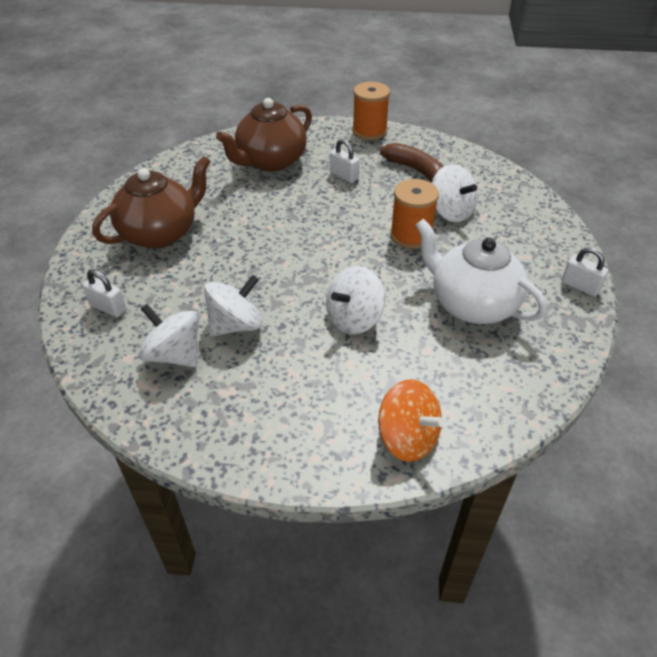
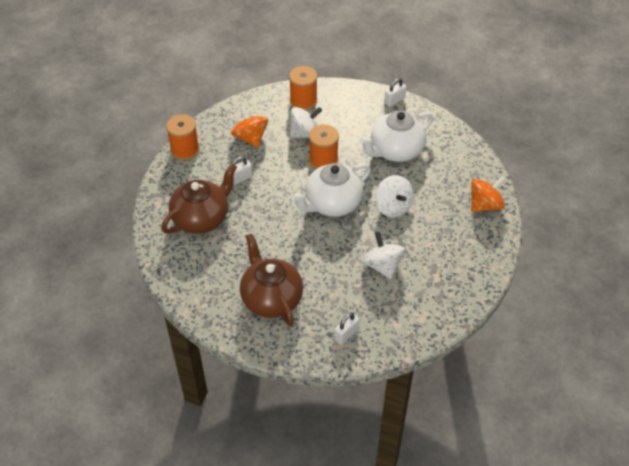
camera: 75 degrees left, 5 degrees up
(174, 355) = (400, 300): white spinning top -> none
(270, 161) = (201, 218): brown teapot -> brown teapot turned 105 degrees counterclockwise
(334, 257) = (332, 204): none -> white teapot
(416, 170) = (250, 138): brown banana -> orange spinning top
(511, 199) = (303, 101): none -> orange spool

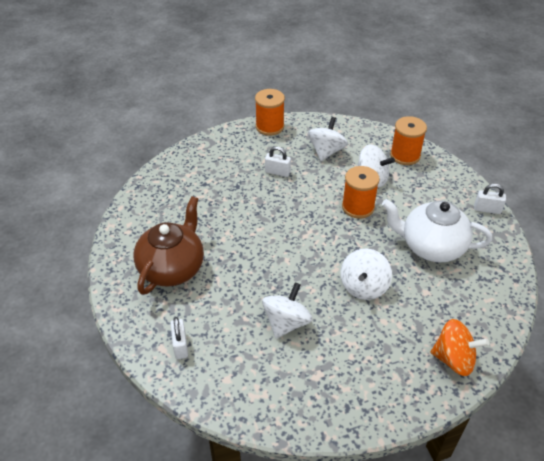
camera: 50 degrees right, 5 degrees down
(201, 218) = (213, 176): brown teapot -> none
(250, 138) = (326, 151): orange spinning top -> white spinning top
(332, 204) = (317, 243): white teapot -> none
(346, 334) = (180, 346): white padlock -> white padlock turned 75 degrees clockwise

